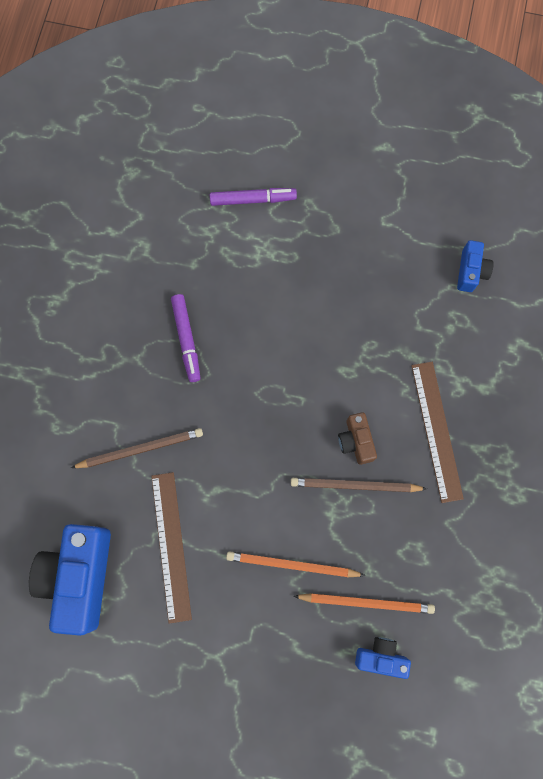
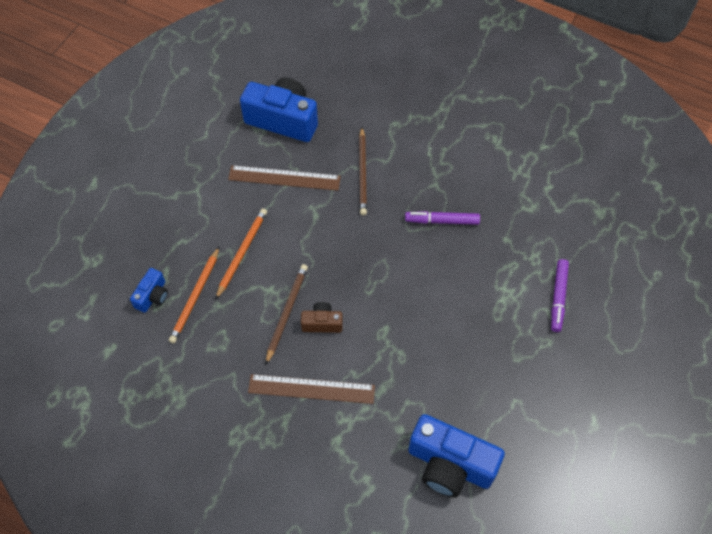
camera: 105 degrees right, 15 degrees down
(470, 271) = (450, 464): blue camera -> blue camera, size x2.02

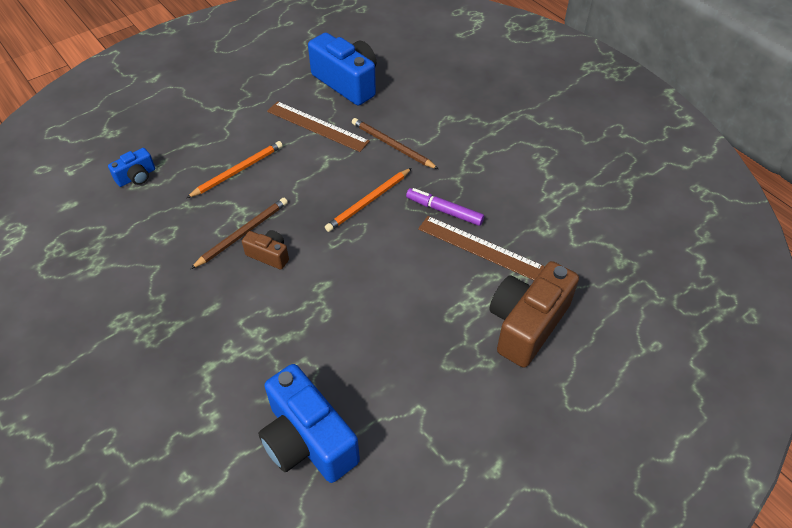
camera: 25 degrees right, 10 degrees down
(195, 296) = (172, 190): orange pencil -> orange pencil (369, 201)
(311, 389) = (218, 308): brown ruler -> brown ruler (480, 247)
(362, 173) = (392, 146): brown pencil -> brown pencil turned 105 degrees clockwise
(558, 297) = (526, 324): purple marker -> brown camera

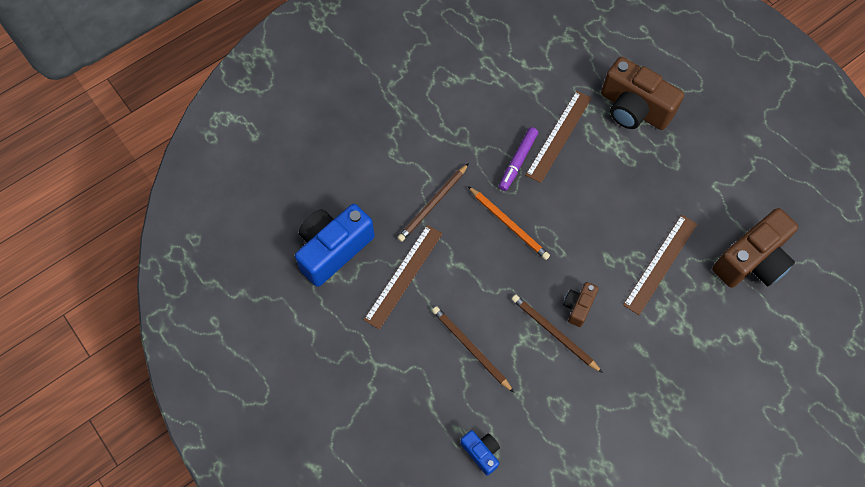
camera: 90 degrees left, 15 degrees up
(237, 171) = (471, 349): orange pencil -> brown pencil
(308, 440) = (751, 261): blue camera -> brown camera
(312, 336) = (660, 264): none -> brown ruler

